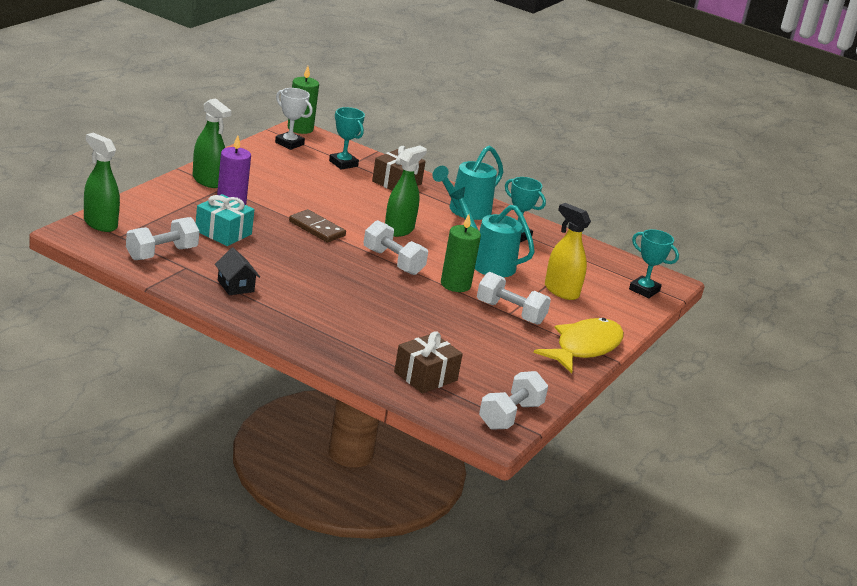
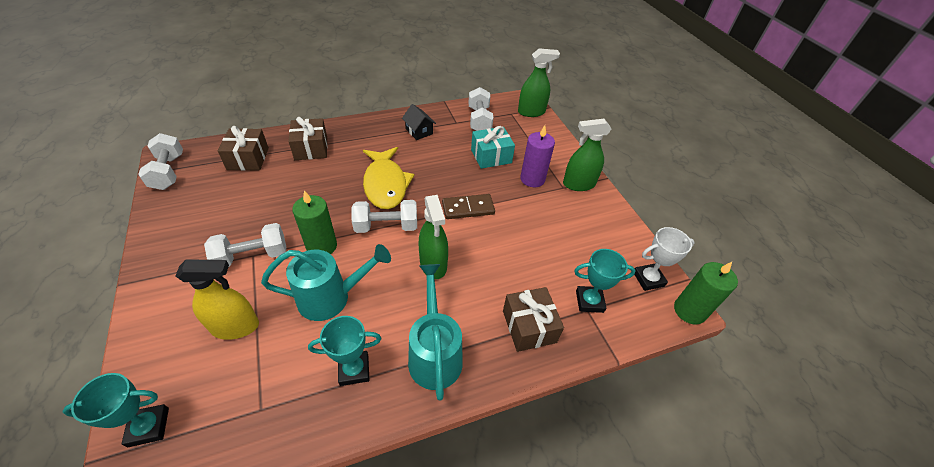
camera: 130 degrees right, 20 degrees up
(235, 286) = (419, 131): black house -> black house turned 45 degrees clockwise
(356, 344) = (311, 148): none -> brown gift
(584, 347) = (159, 273): yellow fish -> yellow fish (386, 184)

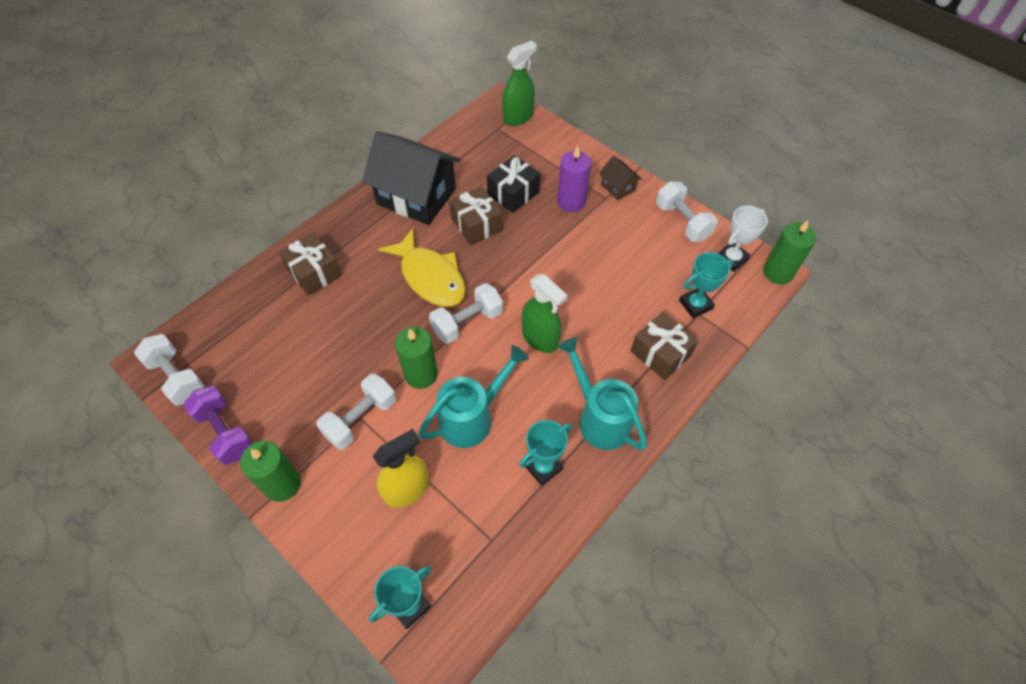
camera: 25 degrees left, 10 degrees up
(158, 274) = (282, 484): none -> green candle
(160, 219) = (225, 432): none -> purple dumbbell
(248, 159) = (254, 318): brown gift -> brown gift (476, 224)
(419, 131) = (416, 196): black house -> black house, size x2.27
(468, 208) = (531, 264): brown domino -> none
(479, 120) = (470, 152): white dumbbell -> white dumbbell (682, 222)
(491, 156) = (513, 193): turquoise gift -> black gift
(578, 184) = (618, 187): green spray bottle -> brown house

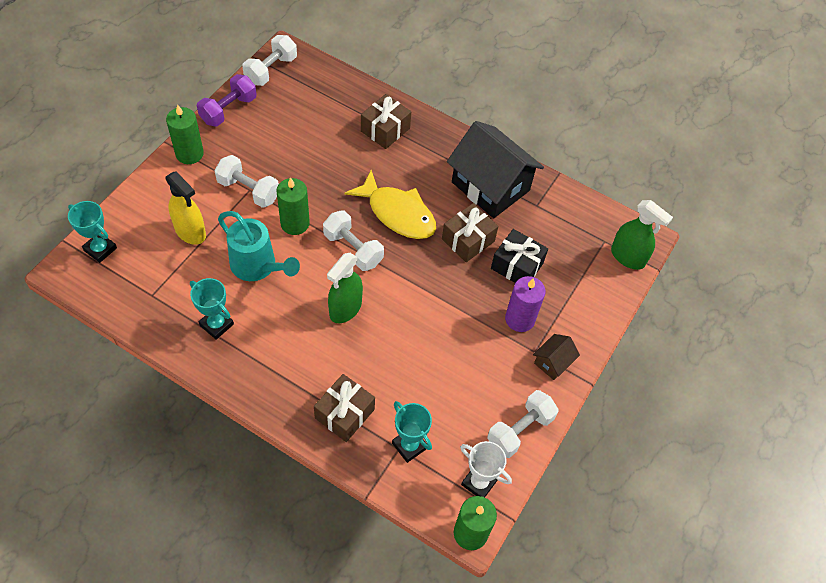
camera: 75 degrees right, 0 degrees up
(416, 196) = (490, 186): black house -> black house turned 60 degrees counterclockwise
(430, 277) = (397, 213): yellow fish -> yellow fish turned 90 degrees counterclockwise
(599, 417) = (268, 364): turquoise watering can -> none

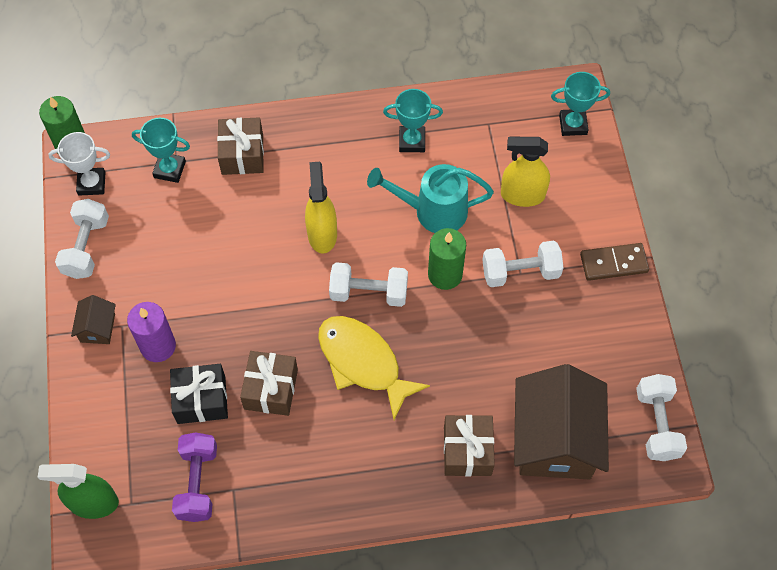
camera: 145 degrees right, 5 degrees up
(189, 154) = (613, 263): green candle -> brown domino
(228, 110) = (638, 339): purple dumbbell -> purple dumbbell (197, 483)
(332, 101) = (555, 439): none -> brown house
(345, 308) = (322, 234): green spray bottle -> yellow spray bottle
(397, 213) = (363, 363): yellow fish -> yellow fish turned 45 degrees clockwise
(490, 186) = (299, 472): black house -> none

